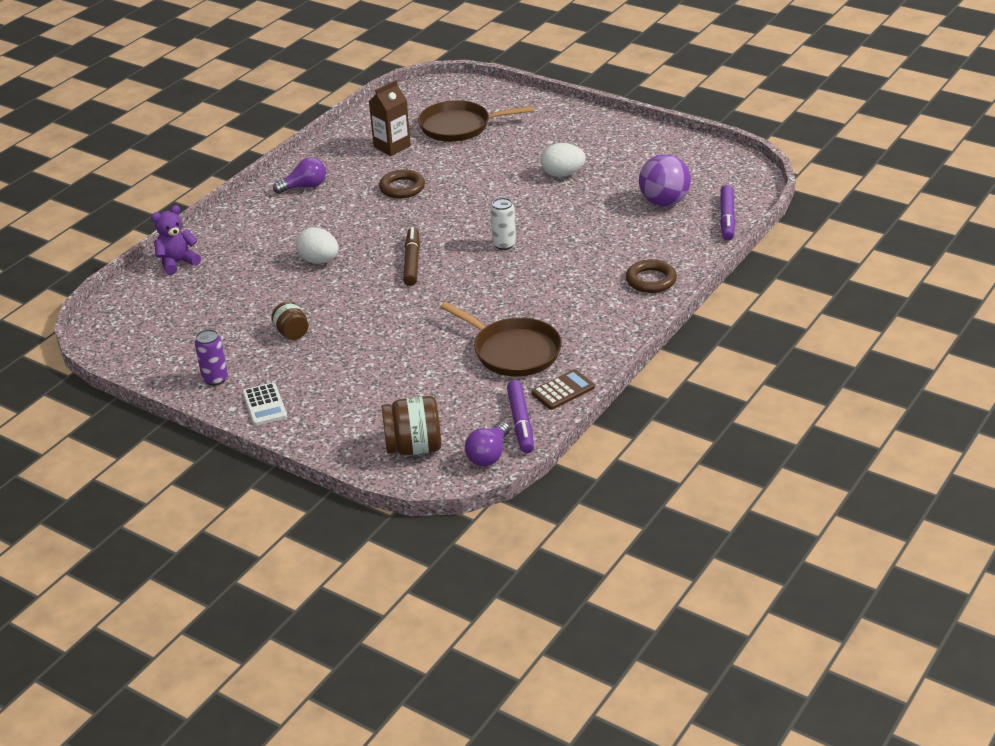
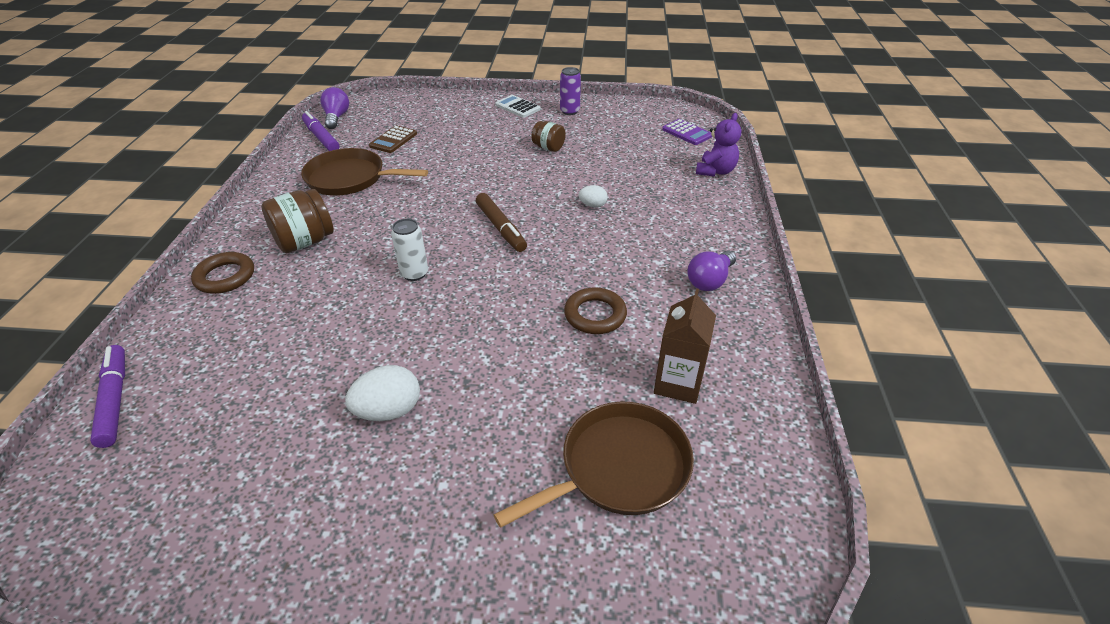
camera: 150 degrees right, 5 degrees up
(139, 311) = (686, 133): none -> purple calculator
(319, 261) = (592, 205): white egg -> white egg, size x0.58
(414, 447) = (392, 110): brown jar -> brown jar (305, 242)
(563, 390) = (294, 163): brown calculator -> brown calculator (393, 140)
(664, 202) = (215, 402): purple ball -> none

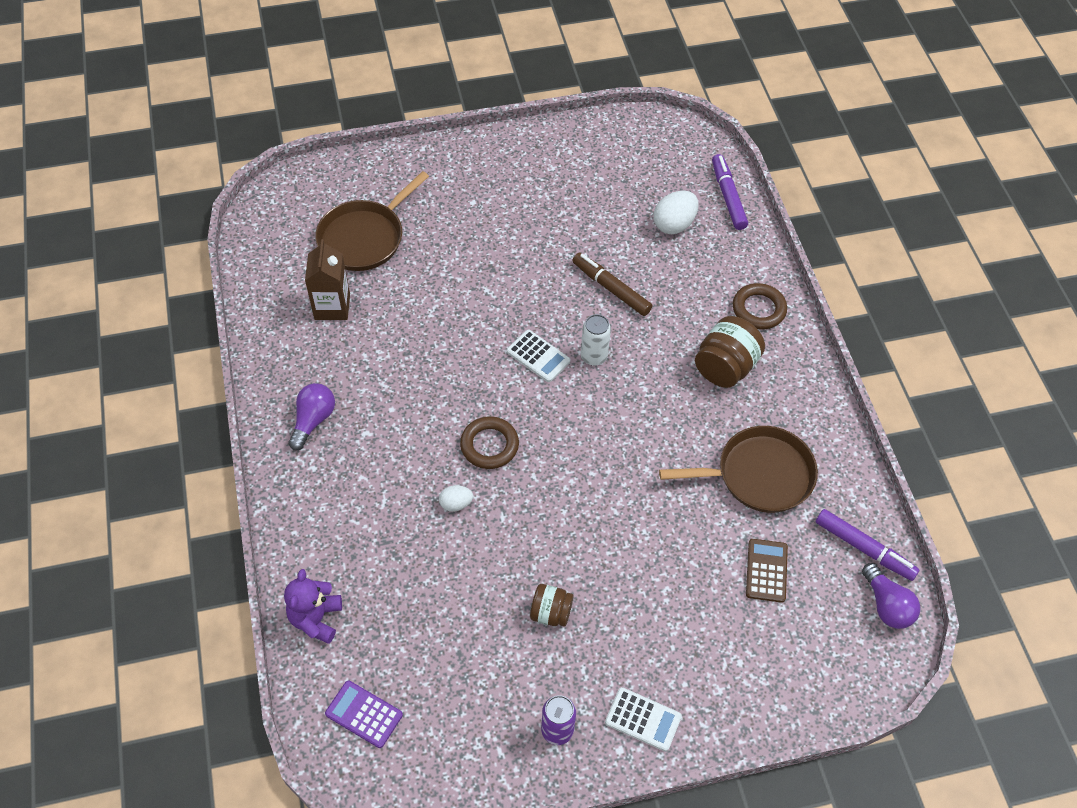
camera: 160 degrees right, 15 degrees up
(114, 400) = (728, 196): purple marker -> purple marker turned 150 degrees counterclockwise
(389, 411) = (535, 235): white egg -> white egg (674, 224)
(467, 285) = (538, 356): none -> white calculator
(501, 228) = (542, 439): brown marker -> brown marker (611, 288)
(595, 315) = (412, 353): brown ring -> brown ring (489, 445)

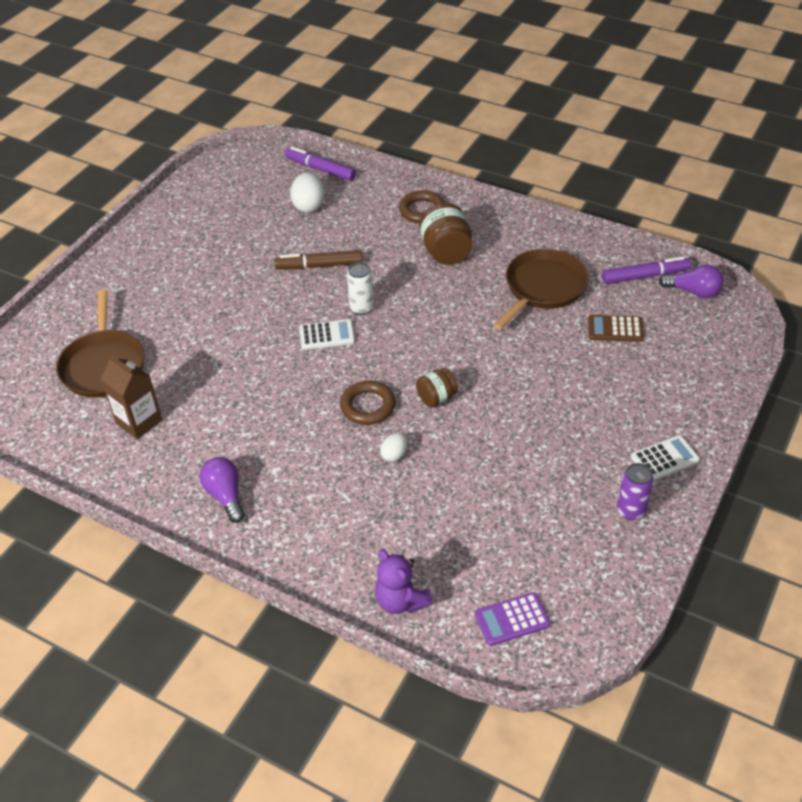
camera: 45 degrees left, 10 degrees down
(551, 613) = (537, 456): brown jar -> brown jar (436, 398)
(766, 571) = (615, 329): brown calculator -> brown calculator turned 45 degrees counterclockwise

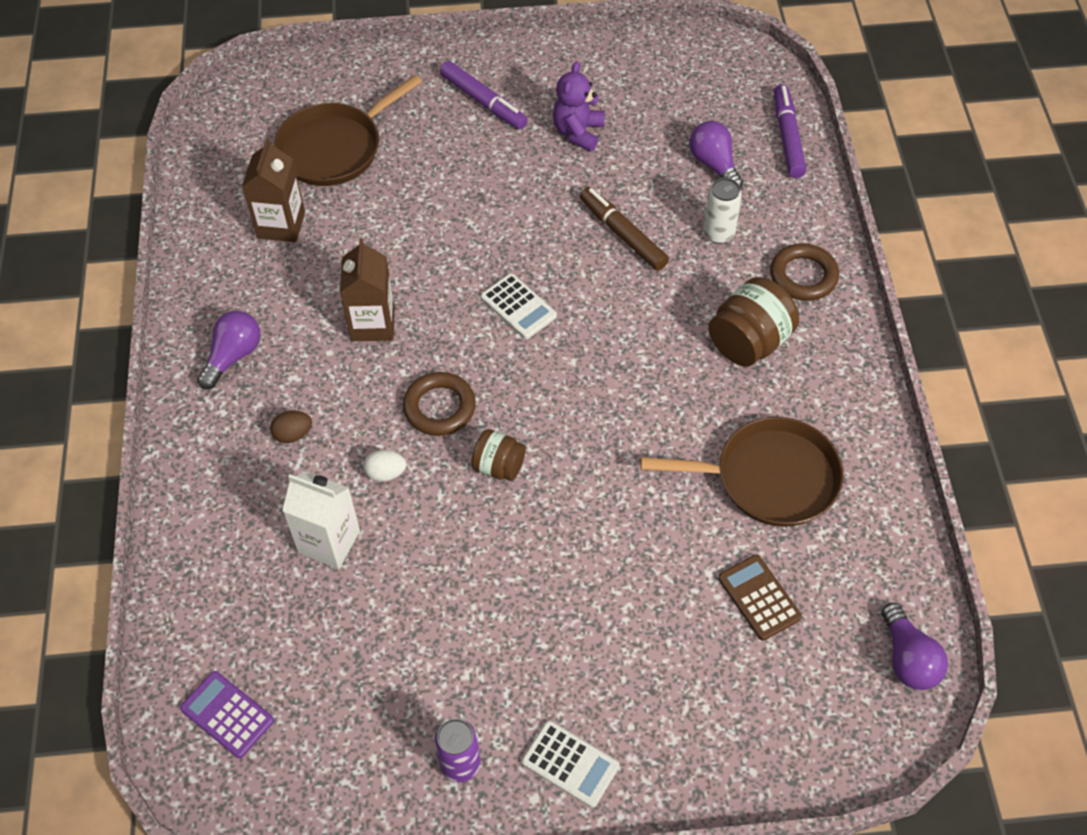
camera: 55 degrees right, 10 degrees up
(271, 410) = (373, 324): none -> brown carton
(308, 206) = (714, 164): white egg -> purple light bulb
(321, 490) = (293, 434): none -> brown egg
(362, 308) = (587, 313): white can -> white can (718, 233)
(401, 601) = (192, 592): purple teddy bear -> purple teddy bear (578, 132)
(422, 507) = (329, 542): none -> white carton
(645, 276) = (890, 584): purple marker -> purple marker (483, 102)

